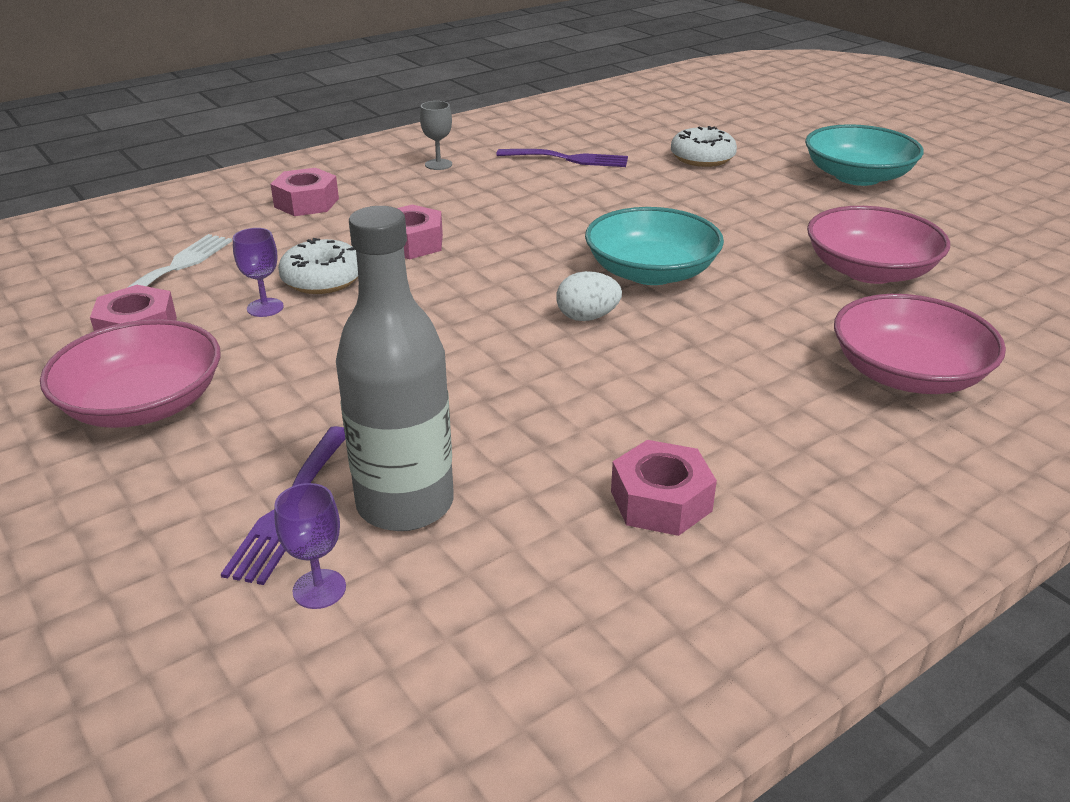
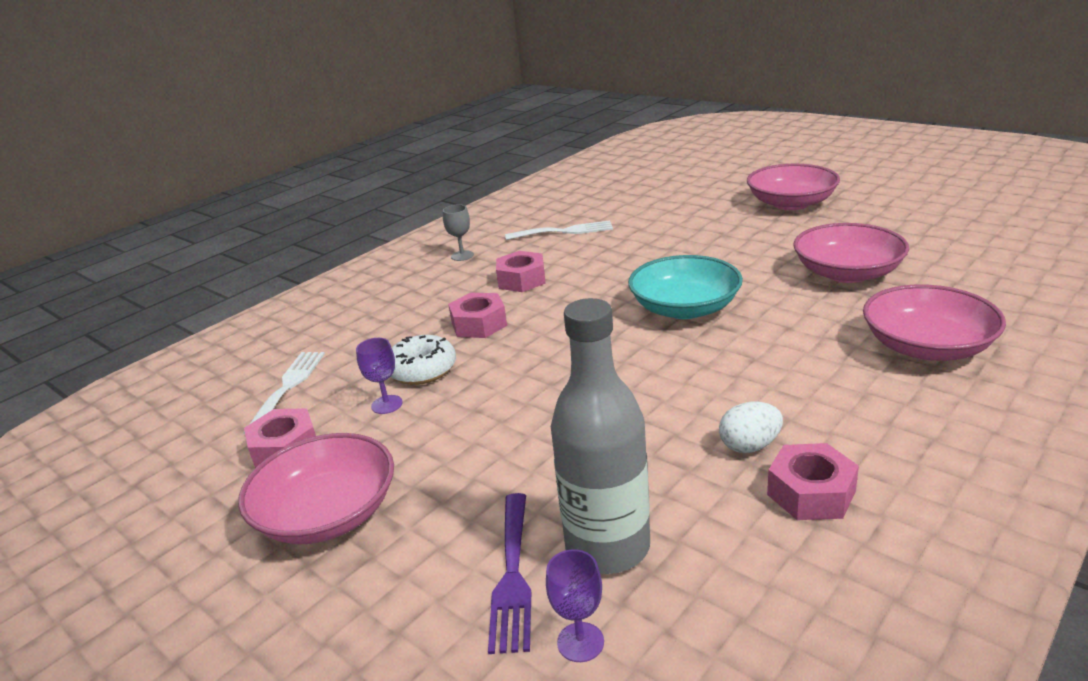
camera: 10 degrees left, 5 degrees down
(306, 203) = (370, 308): pink nut -> pink nut (521, 280)
(568, 159) = (564, 231): purple fork -> white fork
(587, 317) = (658, 355): white egg -> white egg (750, 446)
(702, 158) = (667, 211): white donut -> none
(857, 176) = (791, 203): turquoise bowl -> pink bowl

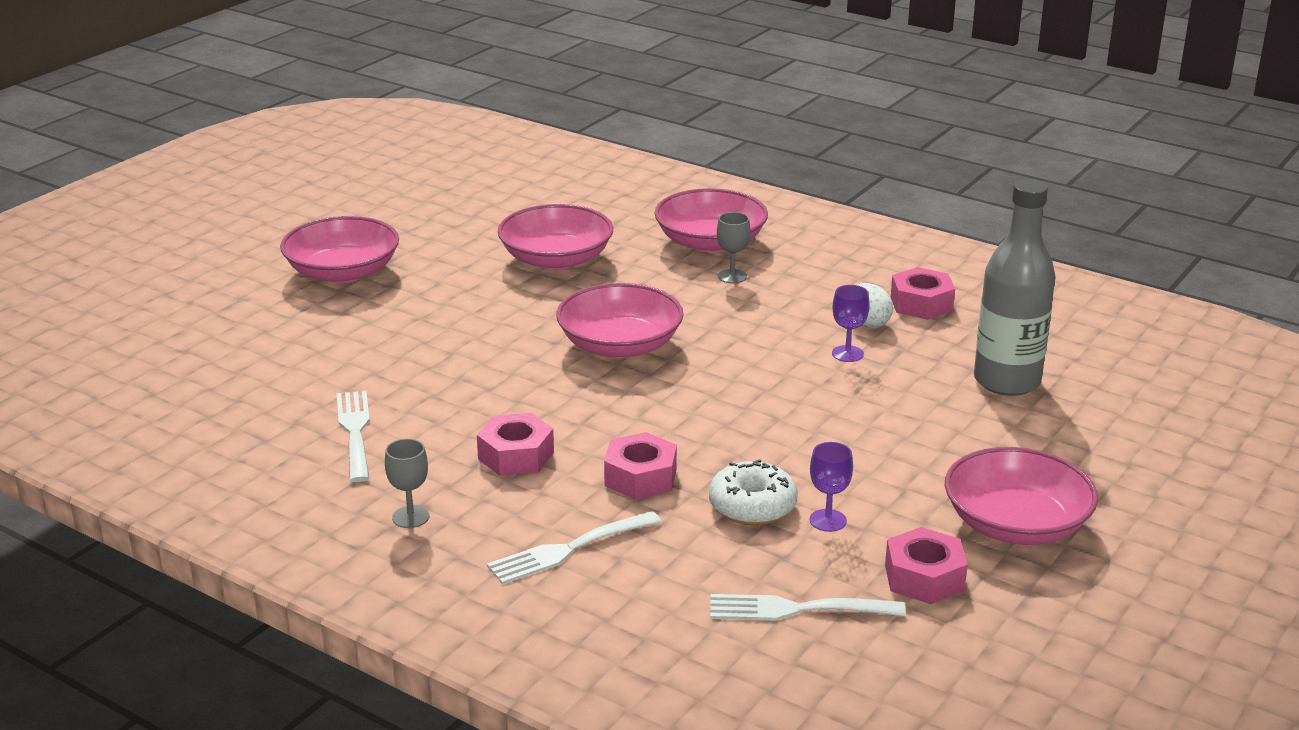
camera: 100 degrees left, 0 degrees up
(404, 303) = (568, 550): none -> white fork
(512, 575) = (1052, 419): purple fork -> none
(580, 642) = (1100, 389): purple goblet -> purple goblet (847, 354)
(685, 308) = (620, 345): turquoise bowl -> pink bowl
(843, 360) = (732, 276): none -> grey goblet

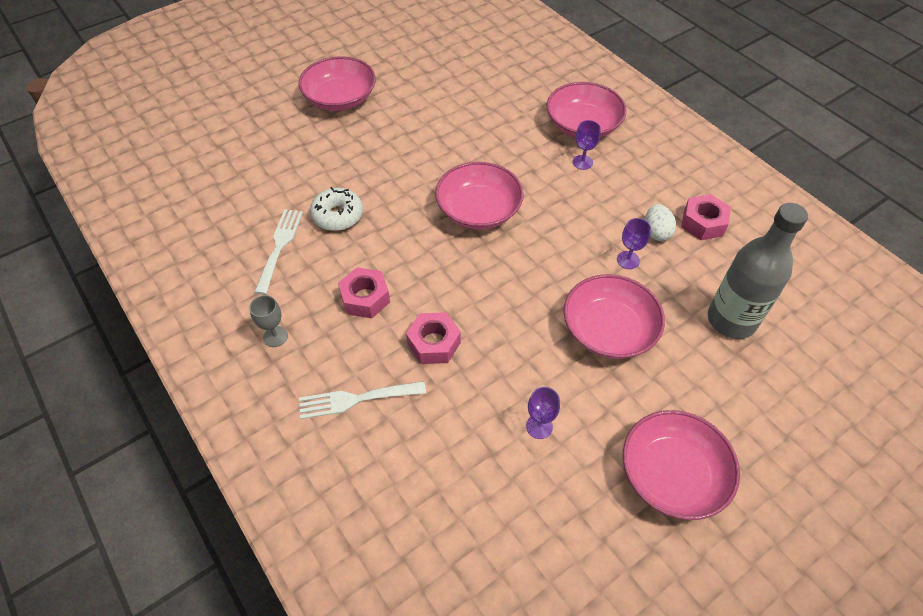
camera: 20 degrees right, 25 degrees up
(556, 259) = (475, 118): pink bowl -> pink bowl (608, 330)
(732, 276) = (582, 162): grey goblet -> purple goblet
(752, 506) = (494, 395): white donut -> white donut (337, 215)
(796, 609) = (477, 511): white fork -> none
(924, 578) = (580, 509): pink nut -> none

